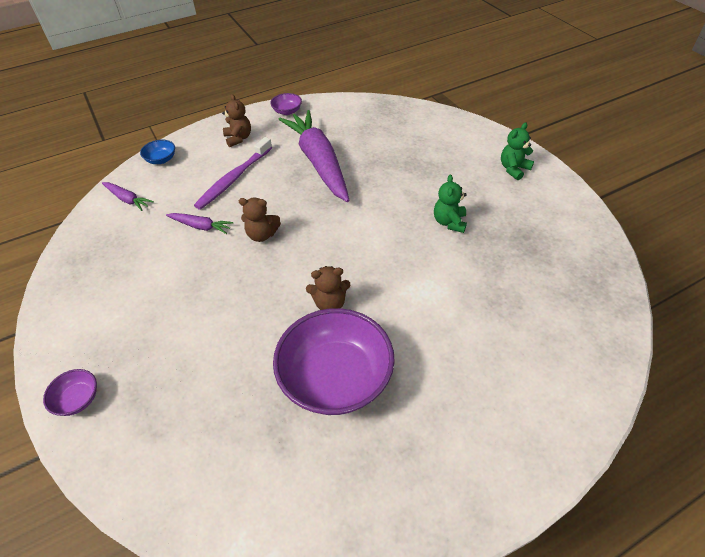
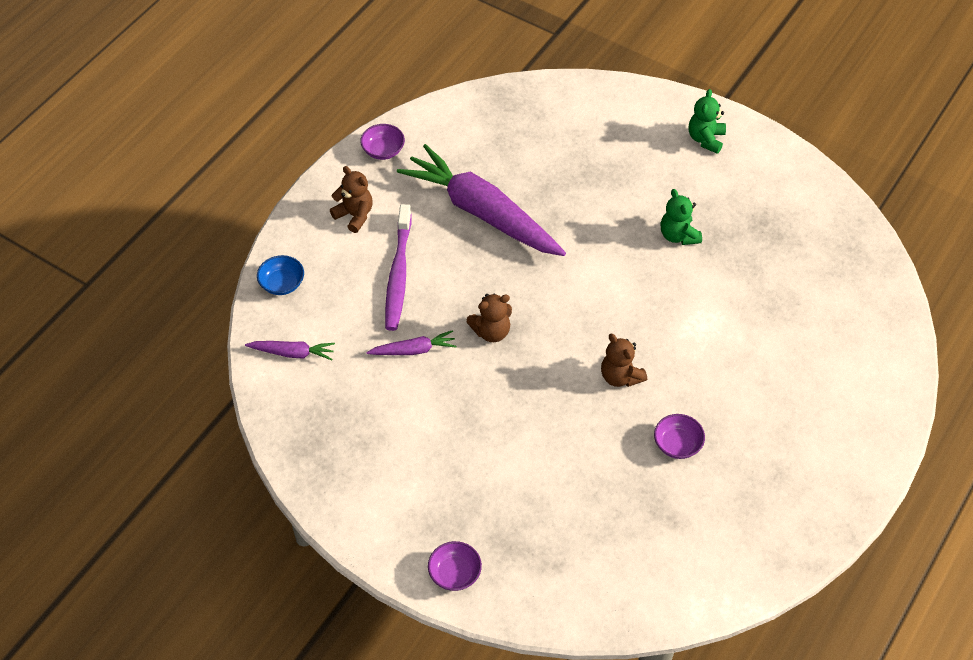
camera: 30 degrees left, 5 degrees up
(330, 303) = (620, 376): brown teddy bear -> brown teddy bear turned 90 degrees clockwise
(335, 378) = (677, 444): purple bowl -> purple bowl, size x0.43

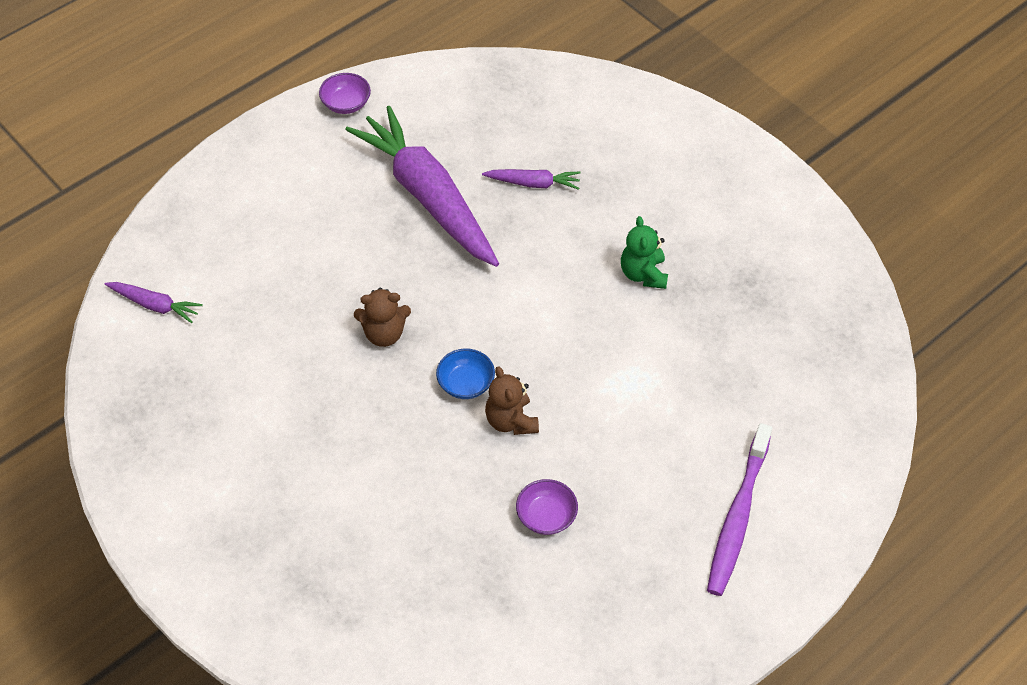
camera: 15 degrees right, 0 degrees up
(282, 284) = (175, 226): blue bowl -> blue bowl (465, 384)
(354, 215) = (285, 168): brown teddy bear -> none
(398, 274) = (306, 244): purple toothbrush -> purple toothbrush (738, 516)
(414, 350) = (289, 334): purple carrot -> purple carrot (533, 183)
(455, 573) = (231, 600): purple bowl -> none
(705, 139) = (719, 171): green teddy bear -> none

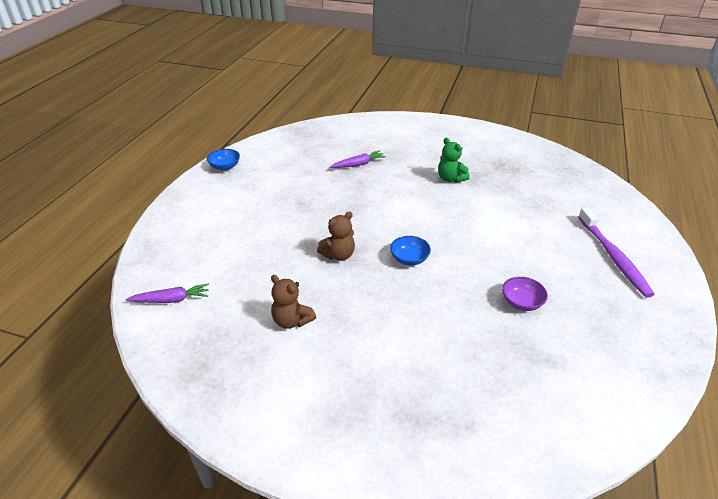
camera: 30 degrees left, 15 degrees down
(346, 104) = (225, 167): purple bowl -> blue bowl
(427, 196) = (306, 188): purple carrot -> none
(511, 421) = (452, 265): brown teddy bear -> brown teddy bear (292, 320)

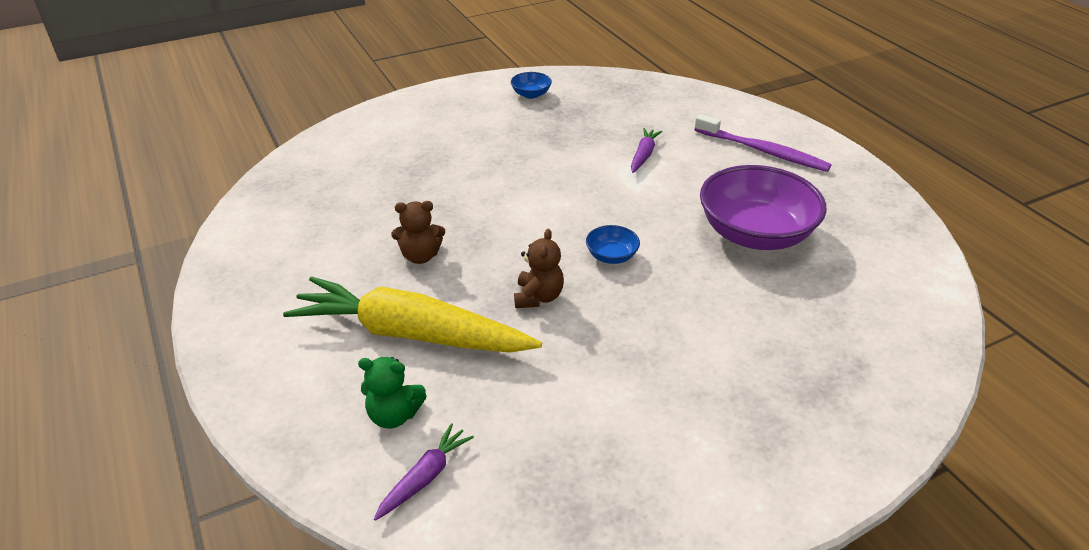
camera: 45 degrees left, 0 degrees up
(225, 167) = (230, 283): blue bowl -> blue bowl (531, 94)
(257, 233) = (410, 334): none -> yellow carrot
(292, 320) = (594, 394): brown teddy bear -> brown teddy bear (420, 256)
(358, 164) = (409, 187): purple carrot -> purple carrot (643, 155)
(450, 179) = (532, 152): green teddy bear -> green teddy bear (394, 415)
(521, 302) = (755, 234): purple bowl -> purple bowl, size x2.33

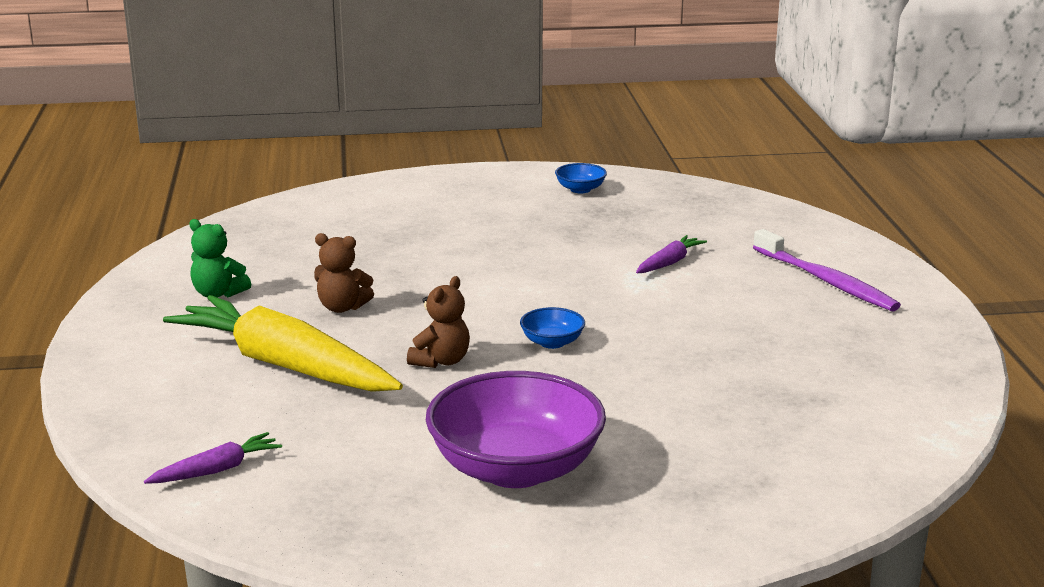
camera: 20 degrees right, 15 degrees down
(394, 415) = (221, 421): green teddy bear -> green teddy bear (218, 294)
(755, 234) = (742, 352): purple bowl -> purple bowl (515, 469)

